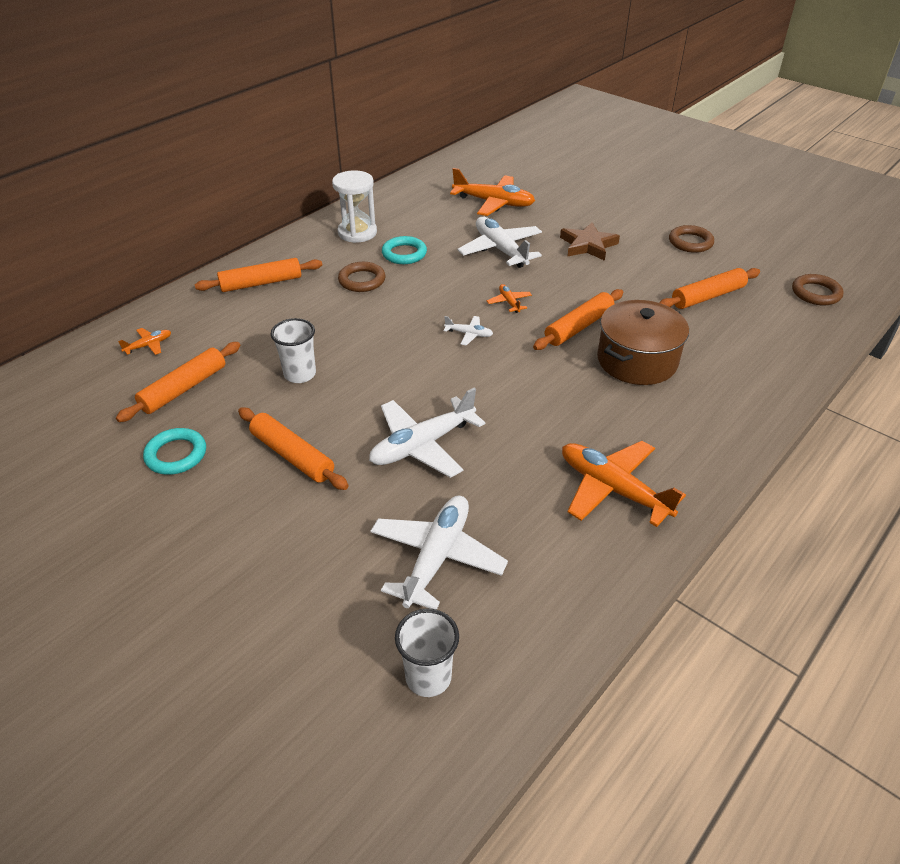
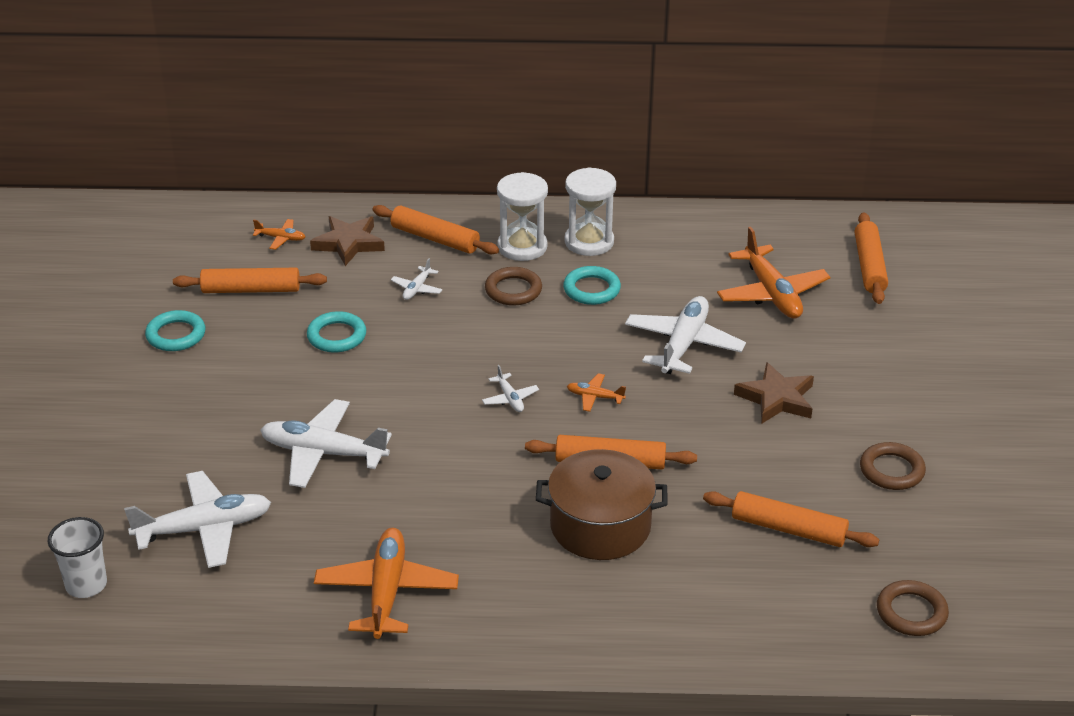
camera: 50 degrees right, 5 degrees down
(206, 319) = (349, 243): none -> brown star
(292, 455) = (236, 391): orange rolling pin -> orange rolling pin (869, 266)
(300, 374) = (336, 336): white cup -> turquoise ring
(301, 315) = (417, 288): none -> white plane
(324, 256) = (522, 247): none -> white hourglass
(509, 302) = (595, 397): orange plane -> orange plane turned 105 degrees counterclockwise

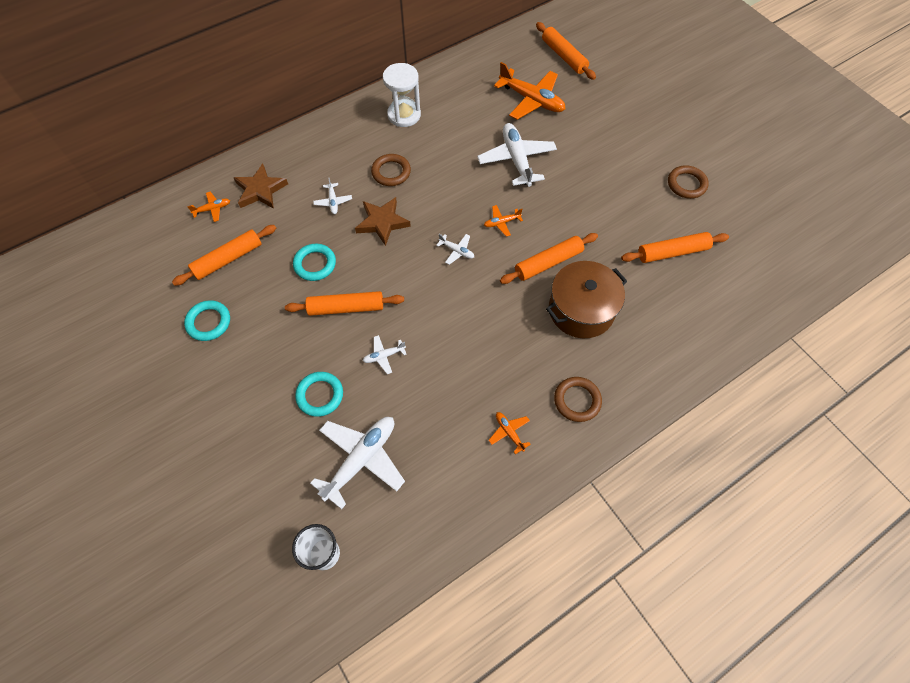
camera: 35 degrees left, 25 degrees up
(323, 453) = (384, 356): white plane -> white plane, size x0.47
(386, 592) = (509, 432): orange plane -> orange plane, size x0.47
(435, 238) = (311, 159): orange rolling pin -> orange rolling pin (346, 308)
(522, 247) = (369, 138): white hourglass -> none
(591, 289) = (434, 148): turquoise ring -> turquoise ring (320, 395)
(776, 398) = (594, 169): brown star -> brown star (382, 222)
(911, 612) = (770, 269): brown ring -> brown ring (577, 400)

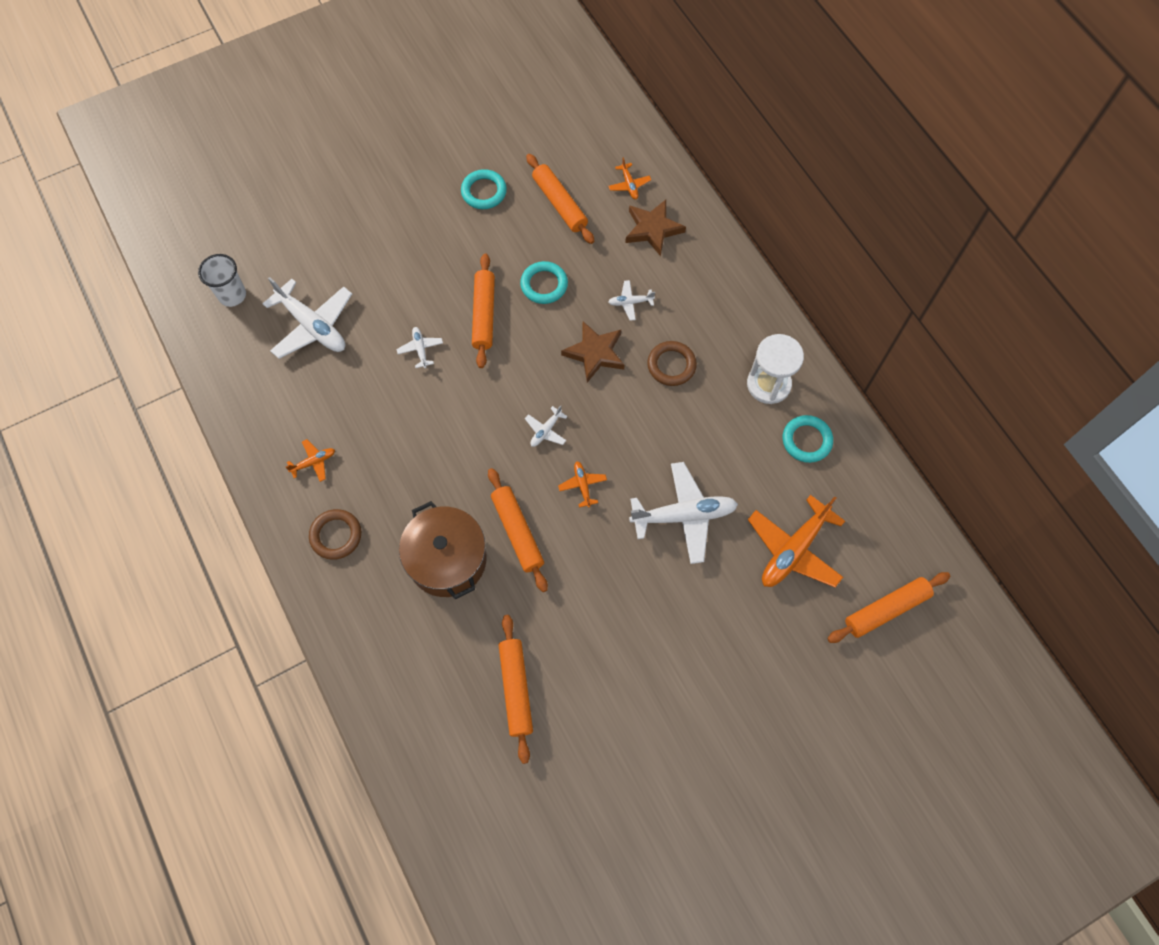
camera: 95 degrees right, 5 degrees up
(320, 395) = (386, 291): turquoise ring -> turquoise ring (806, 440)
(686, 184) = (626, 737): brown ring -> none

